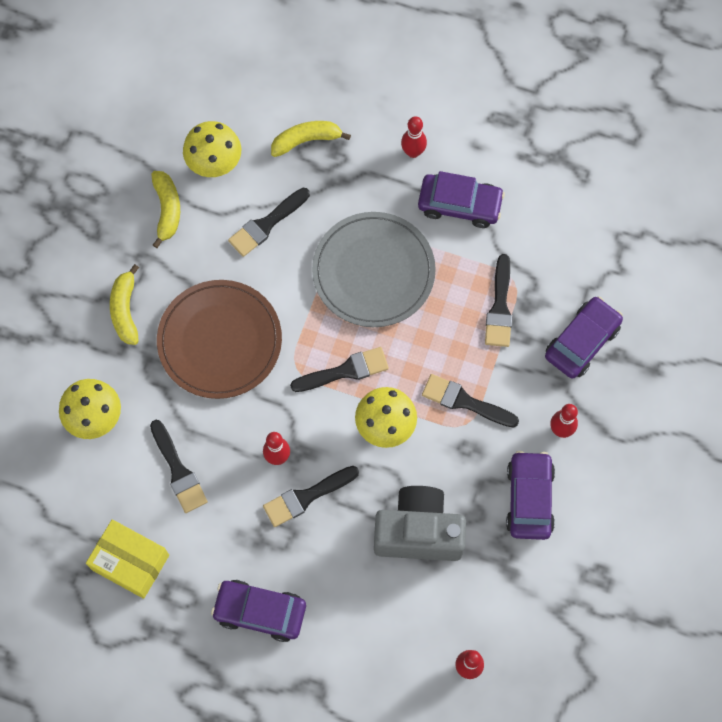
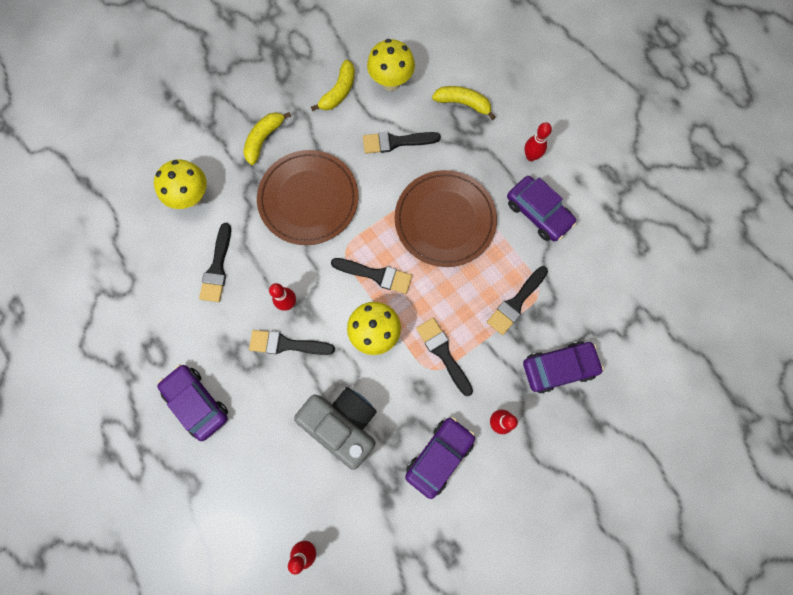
camera: 35 degrees right, 5 degrees up
(130, 562) = (141, 307): yellow box -> none
(373, 271) = (445, 220): grey plate -> brown plate

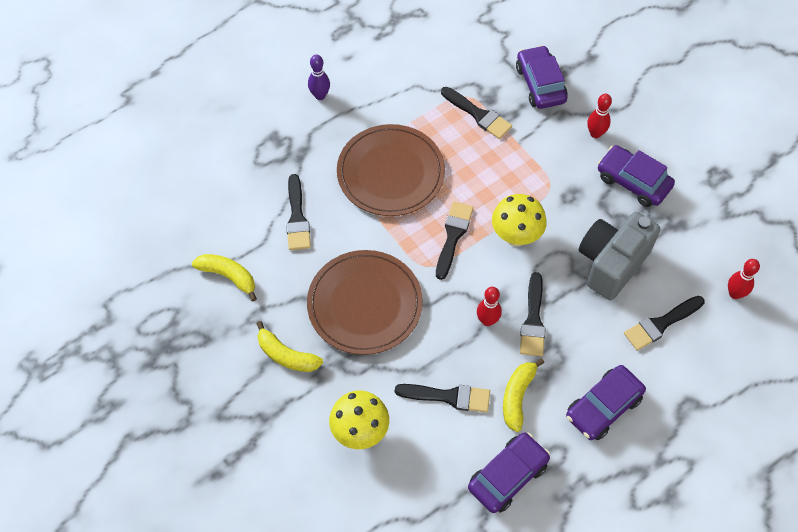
camera: 90 degrees left, 15 degrees down
(391, 82) = (220, 223): yellow mushroom -> none
(443, 353) = (533, 176): black brush -> black brush (661, 324)
(463, 103) = (253, 153): yellow banana -> yellow banana (517, 396)
(531, 156) = (320, 95): red bowling pin -> purple bowling pin
(538, 213) = (383, 92): purple car -> purple car (508, 476)

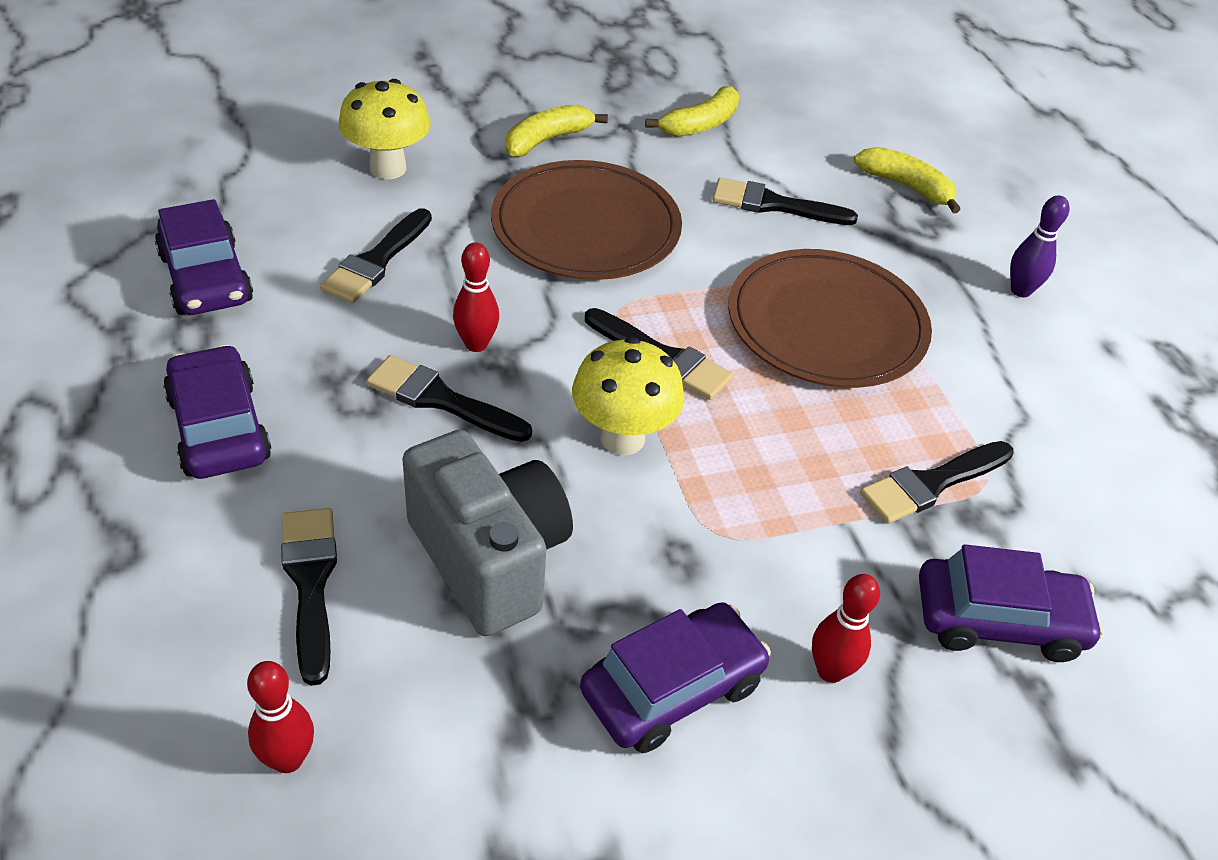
camera: 105 degrees right, 15 degrees down
(517, 396) = (320, 332): yellow banana -> yellow banana (906, 186)

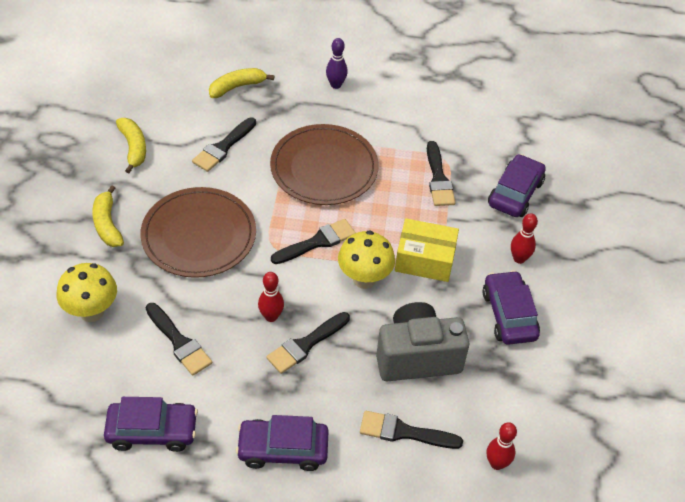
camera: 65 degrees left, 5 degrees up
(722, 513) = (425, 259): none -> yellow box

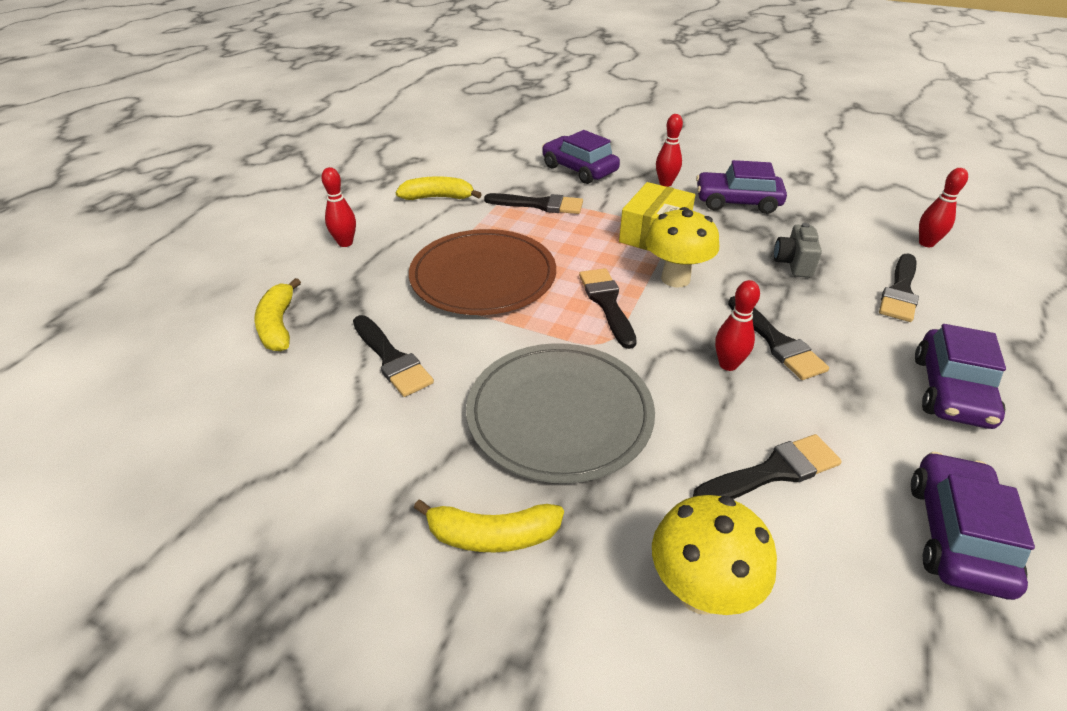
camera: 70 degrees left, 10 degrees down
(133, 148) = (325, 468): yellow banana -> yellow banana (438, 197)
(199, 235) = (559, 414): brown plate -> grey plate
(336, 85) = (345, 243): purple bowling pin -> red bowling pin
(417, 357) = (793, 264): grey camera -> grey camera, size x0.50

